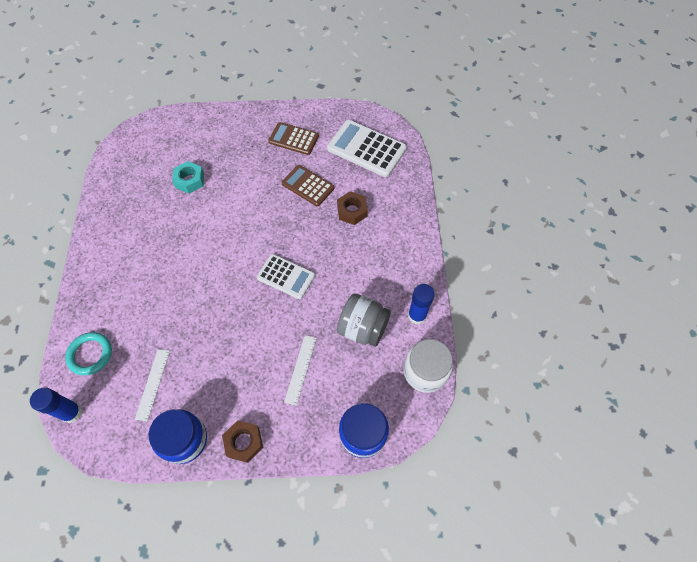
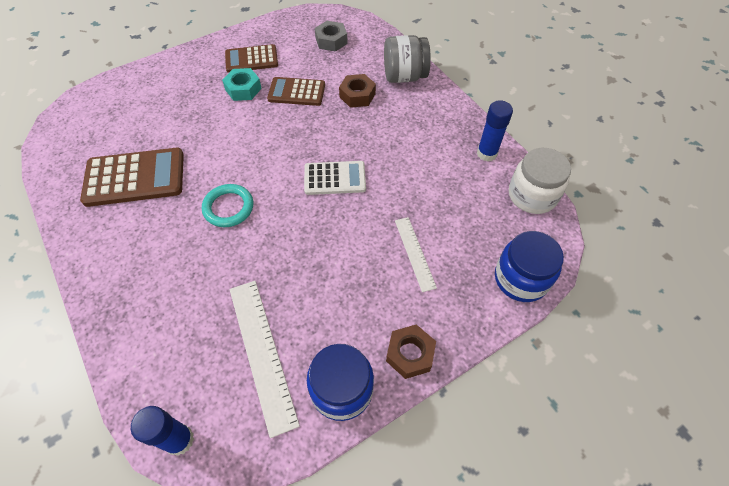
camera: 30 degrees left, 5 degrees down
(90, 354) = (160, 363): turquoise ring -> turquoise ring (228, 207)
(153, 205) = (135, 178): none -> brown calculator
(153, 384) = (262, 353): white ruler -> white ruler, size x1.68
(190, 180) = (162, 137): turquoise nut -> turquoise nut (243, 89)
(363, 328) = (446, 187): grey jar -> grey jar (404, 76)
(366, 149) = (331, 41): white calculator -> grey nut

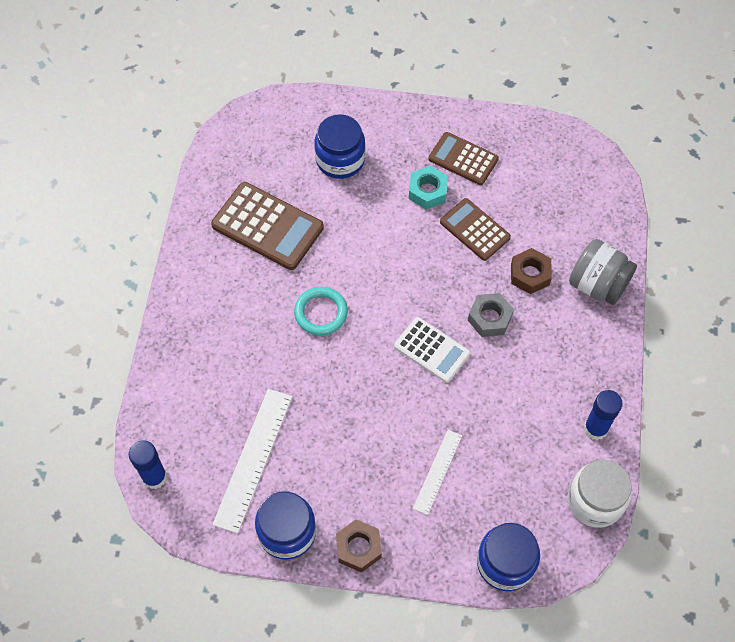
camera: 40 degrees right, 5 degrees up
(160, 105) = (340, 160): none -> blue jar
(331, 41) = (562, 188): grey nut -> grey nut (489, 318)

